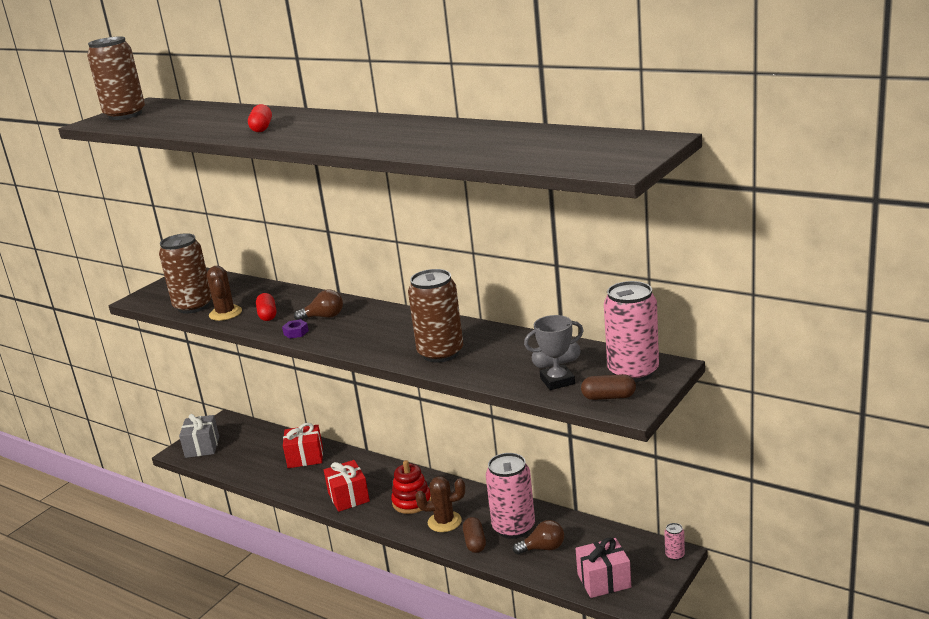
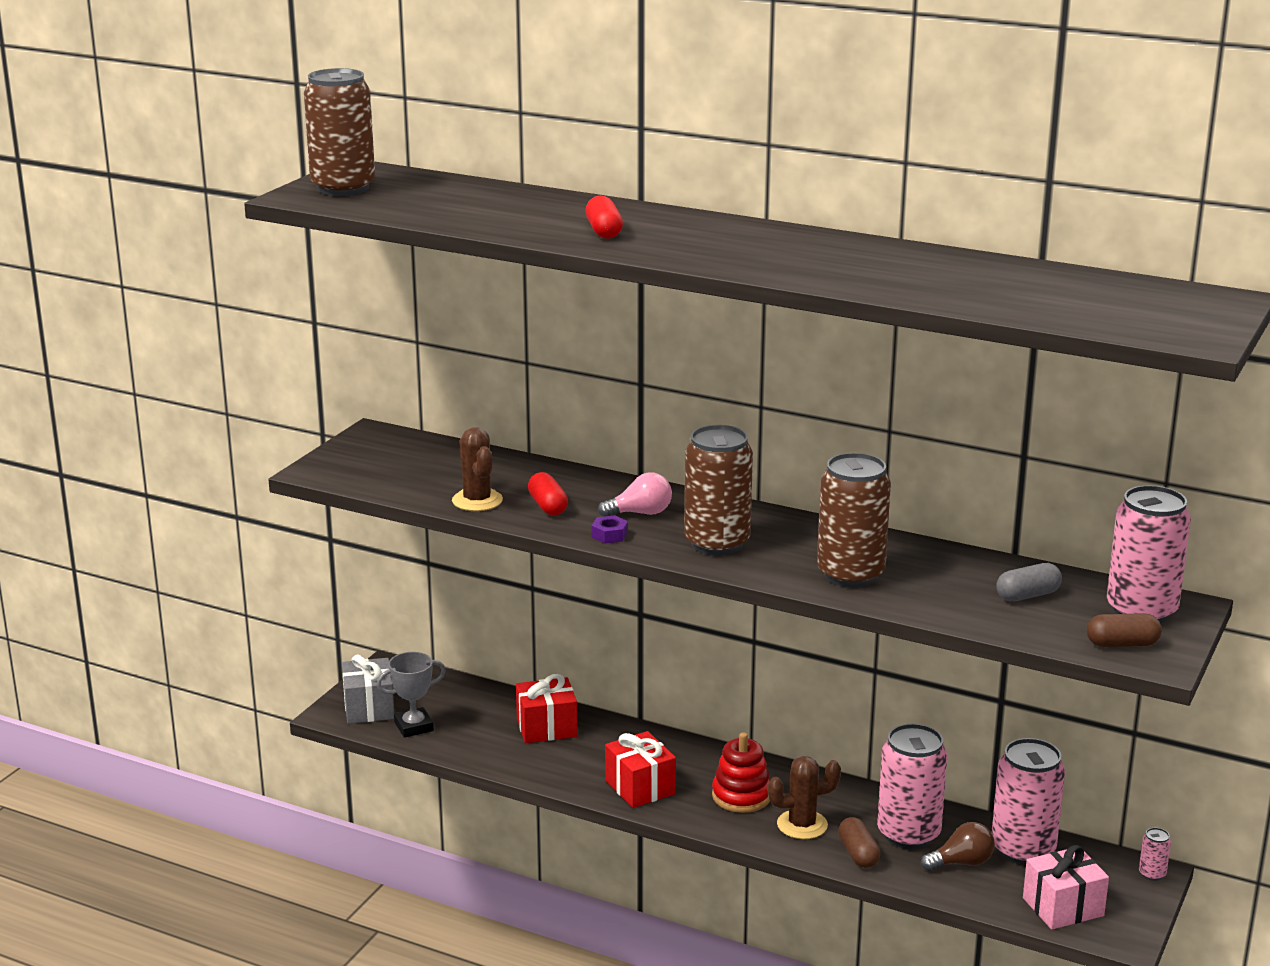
camera: 10 degrees left, 0 degrees up
(193, 306) = (417, 487): brown can -> brown can (717, 543)
(324, 317) = (640, 513): brown light bulb -> pink light bulb
(557, 381) = (1040, 620): grey trophy -> grey trophy (414, 727)
(589, 538) = (1023, 850): none -> pink can

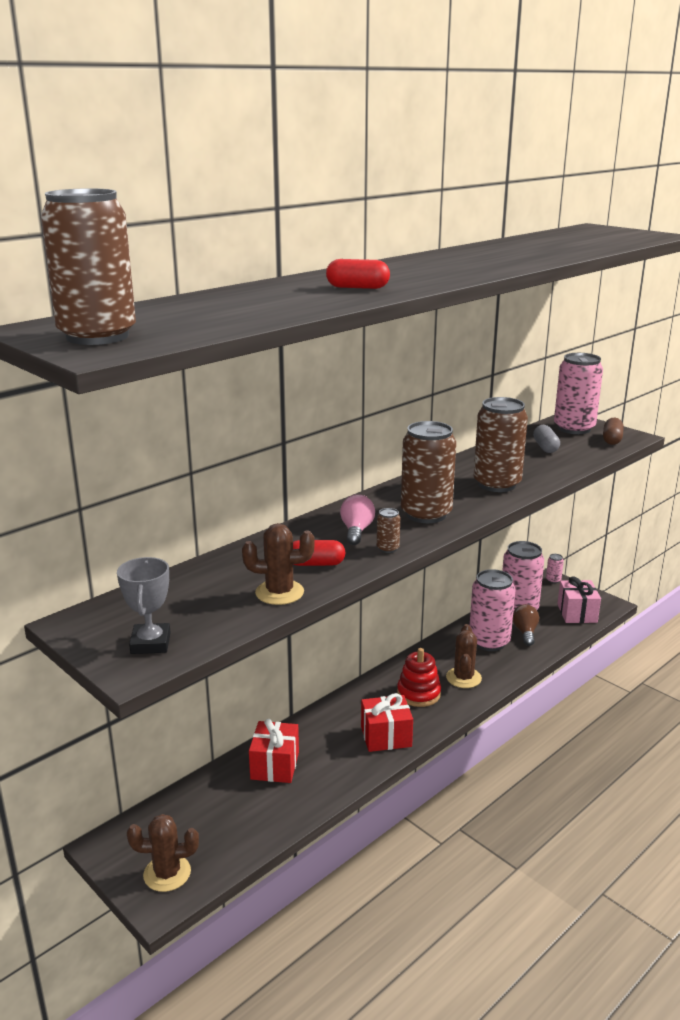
camera: 70 degrees left, 0 degrees up
(369, 708) = (167, 873): grey gift -> brown cactus
(414, 727) = (221, 847): grey trophy -> grey trophy (150, 643)
(609, 535) = (387, 548): purple nut -> brown can
(858, 854) = (504, 665): brown capsule -> none

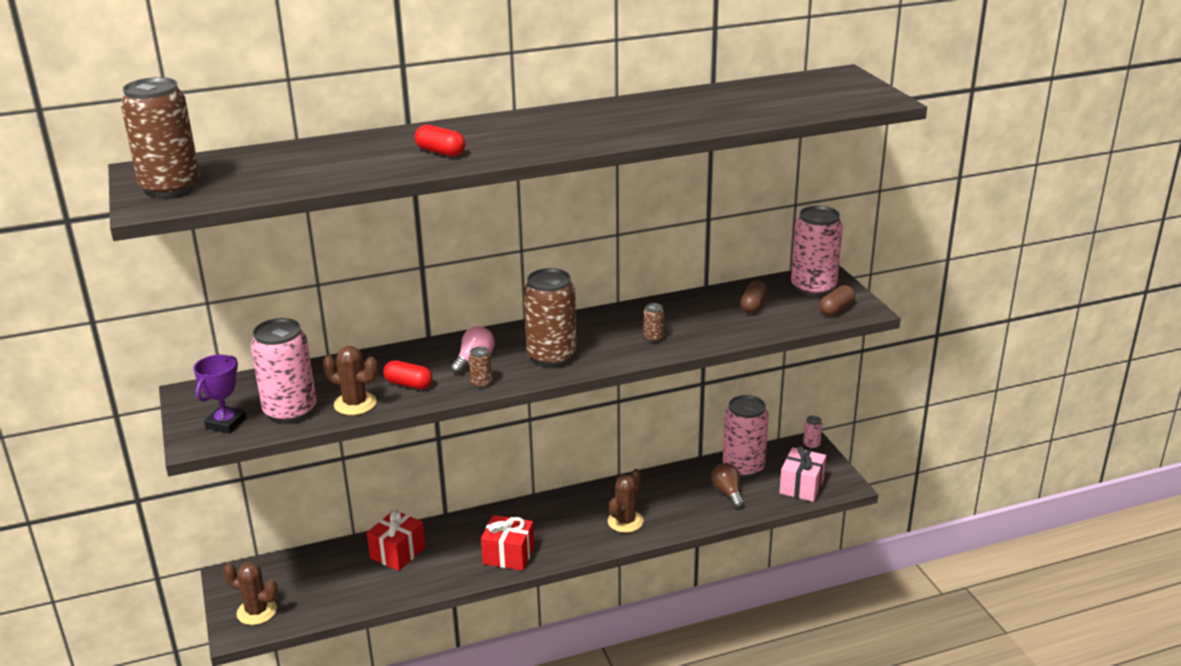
camera: 25 degrees right, 5 degrees up
(150, 643) = (226, 423): grey trophy -> purple trophy
(418, 693) = (570, 525): red stacking toy -> none
(489, 642) = (682, 493): pink can -> pink can (290, 411)
(497, 484) = (653, 338): brown can -> brown can, size x0.41
(525, 632) = (728, 493): brown light bulb -> brown light bulb turned 45 degrees counterclockwise
(545, 447) = (753, 305): grey capsule -> brown capsule

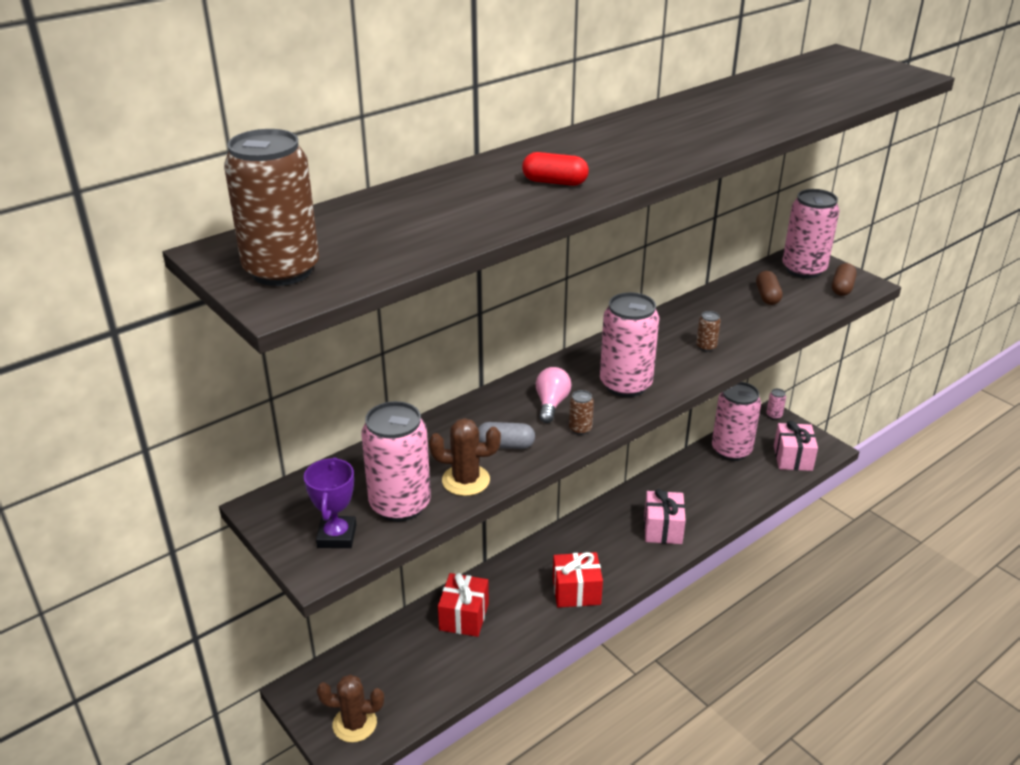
camera: 20 degrees left, 5 degrees up
(409, 384) = (505, 445): red capsule -> grey capsule
(551, 356) = (625, 385): brown can -> pink can
(625, 521) = (663, 529): brown cactus -> pink gift
(728, 493) = (734, 478): brown light bulb -> none

